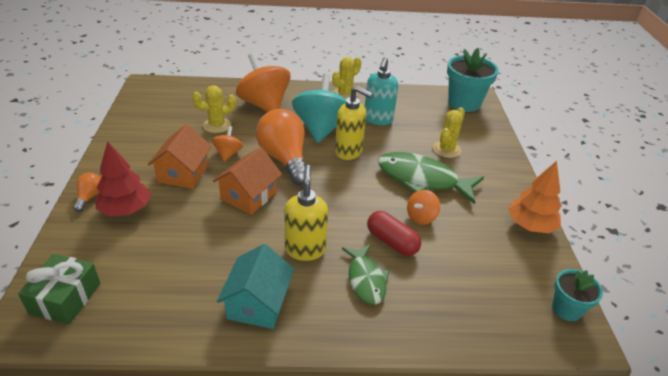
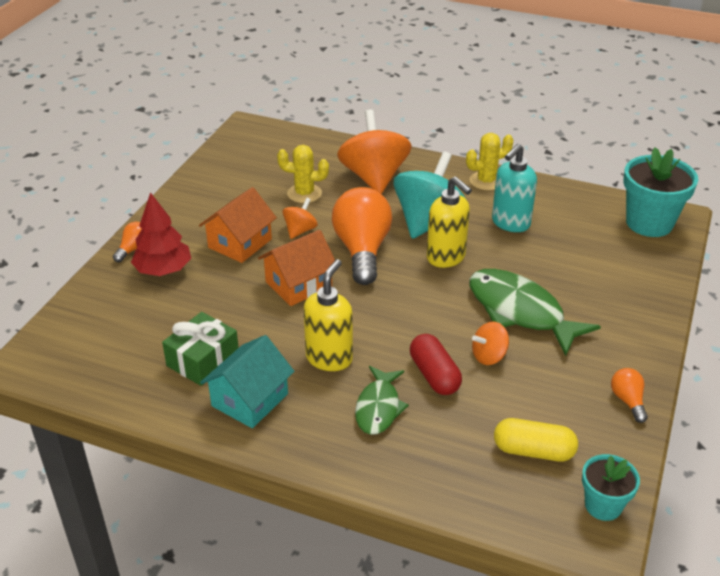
camera: 25 degrees right, 0 degrees up
(65, 298) = (72, 345): green gift -> green gift (203, 360)
(446, 149) = (579, 281): yellow cactus -> none
(495, 281) = (533, 451): none -> yellow capsule
(530, 225) = (628, 401): orange tree -> orange light bulb

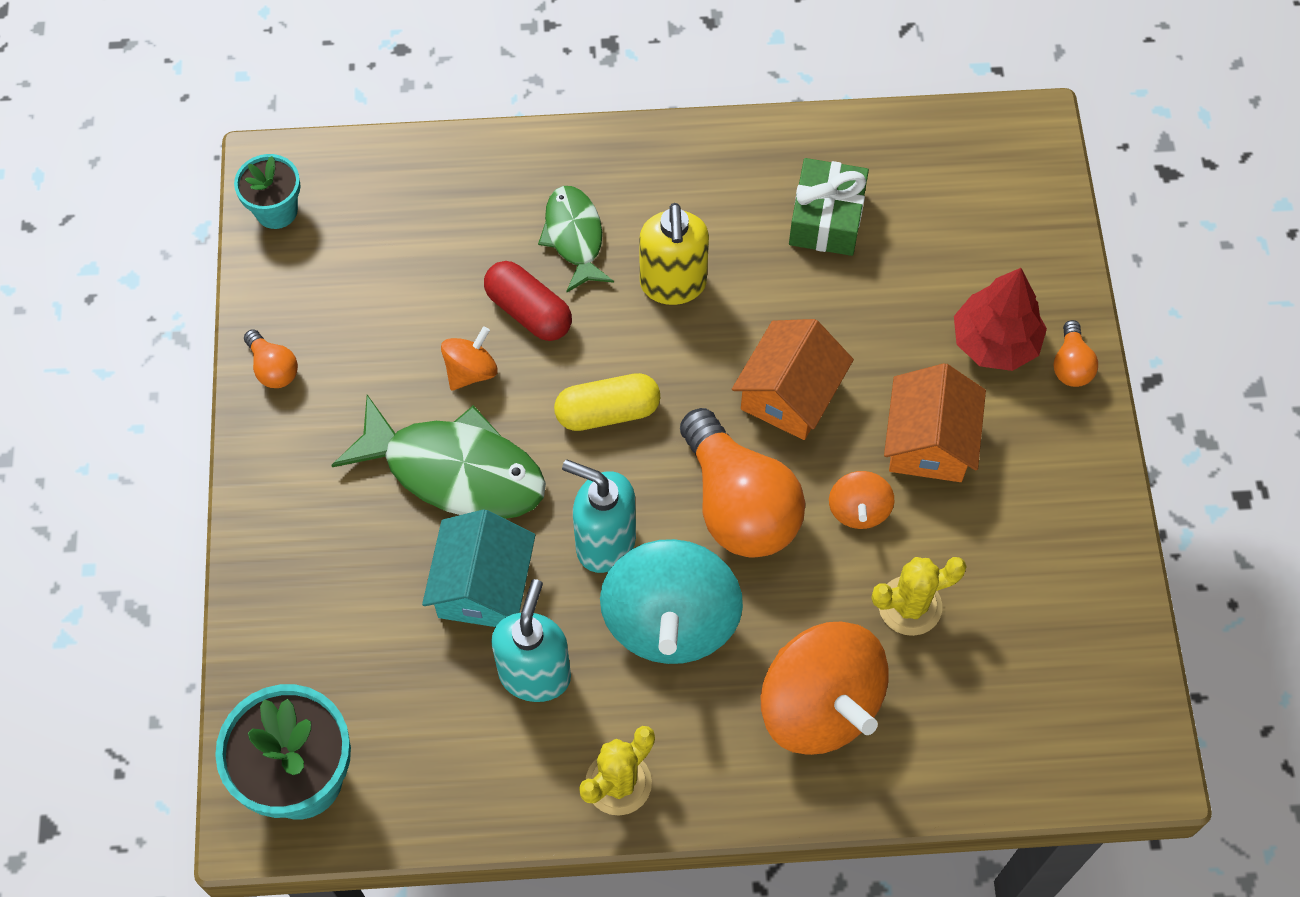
camera: 155 degrees right, 25 degrees up
(250, 400) = (731, 187): turquoise house -> turquoise house (483, 586)
(446, 257) = (604, 543): yellow soap dispenser -> turquoise soap dispenser
(533, 451) = (371, 249): yellow capsule -> yellow capsule (607, 412)

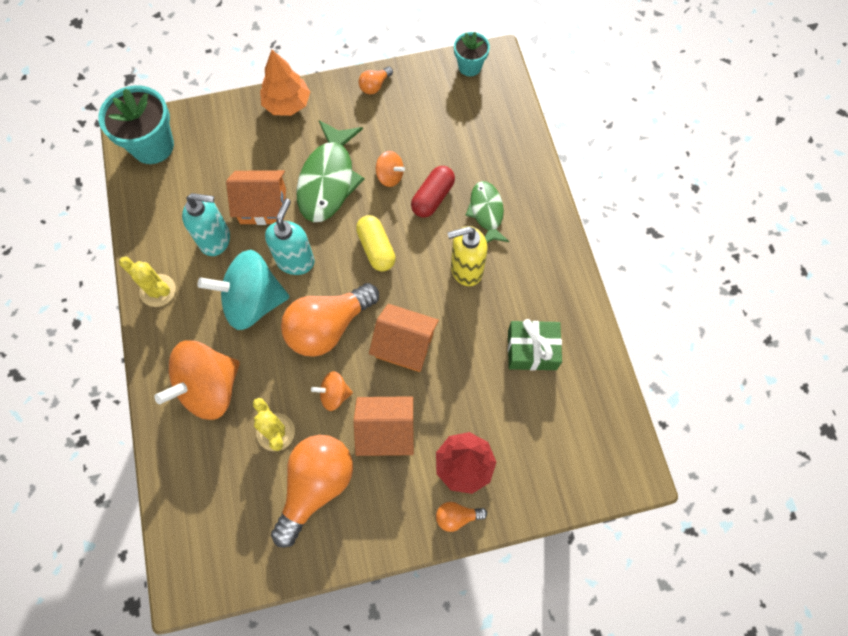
camera: 80 degrees right, 5 degrees up
(271, 522) = (287, 104): none -> orange tree
(483, 586) = (263, 206): turquoise house -> orange house
(574, 237) = (486, 212): green fish -> green fish turned 75 degrees counterclockwise
(1005, 555) = (316, 486): none -> orange light bulb

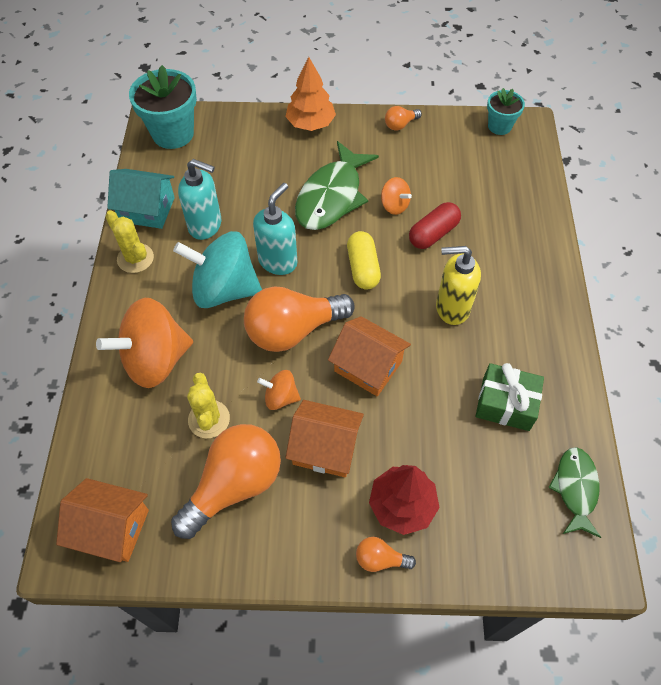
camera: 15 degrees right, 10 degrees down
(153, 236) = (147, 209): none -> turquoise house
(263, 206) = (261, 206): orange house -> orange house (112, 528)
(486, 212) = (486, 259): green fish -> green fish (575, 489)

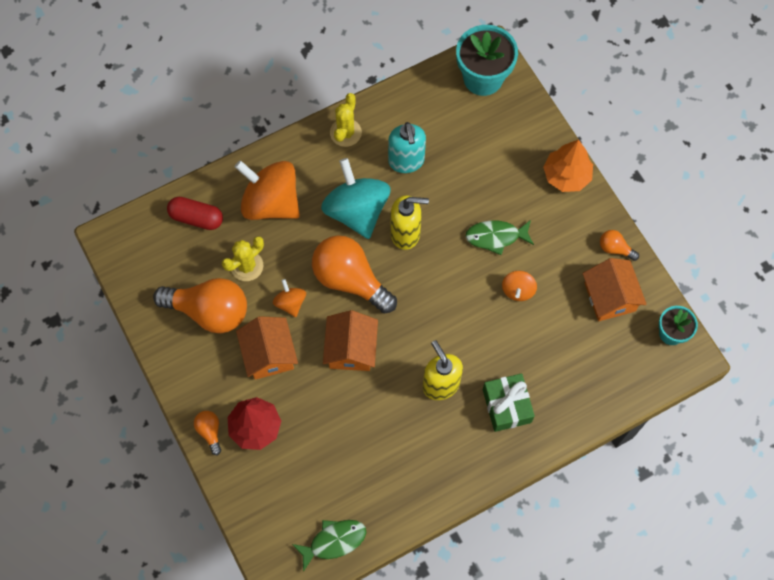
camera: 60 degrees right, 10 degrees up
(112, 528) = (140, 255): orange house -> orange house (609, 297)
(147, 209) = (395, 110): turquoise house -> none
(278, 261) = (405, 233): turquoise soap dispenser -> yellow soap dispenser
(332, 196) = (496, 237): green fish -> green fish, size x0.60
(363, 268) = (438, 299): yellow capsule -> none
(433, 234) = (507, 335): red capsule -> red capsule (196, 218)
(505, 404) = (376, 463): green gift -> green gift (506, 406)

